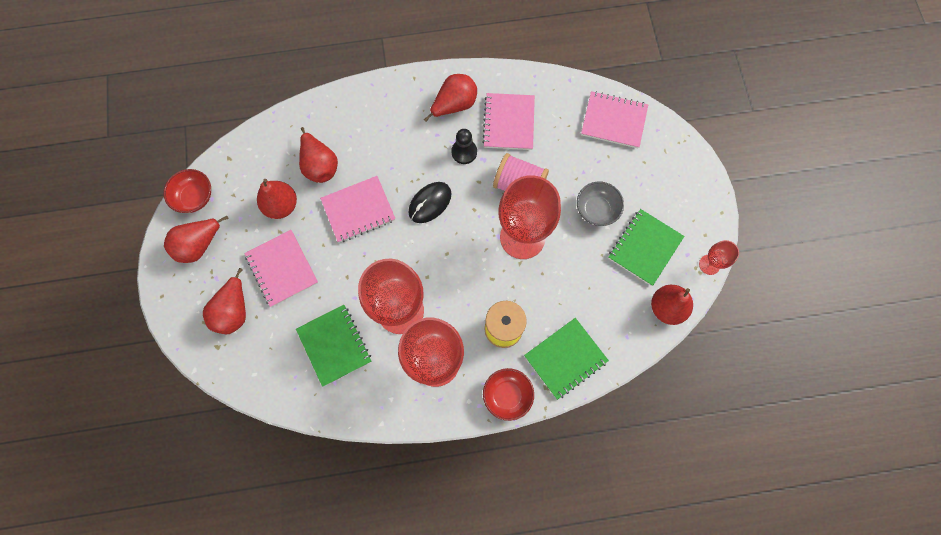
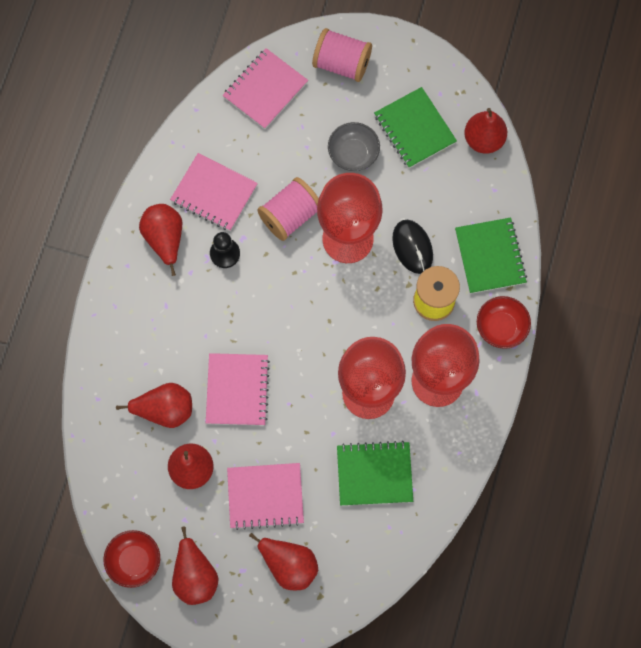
camera: 65 degrees left, 0 degrees up
(430, 203) = (265, 313): black mouse -> black mouse (412, 247)
(668, 167) = (342, 64): none -> pink spool
(709, 264) = (459, 79): red goblet -> none

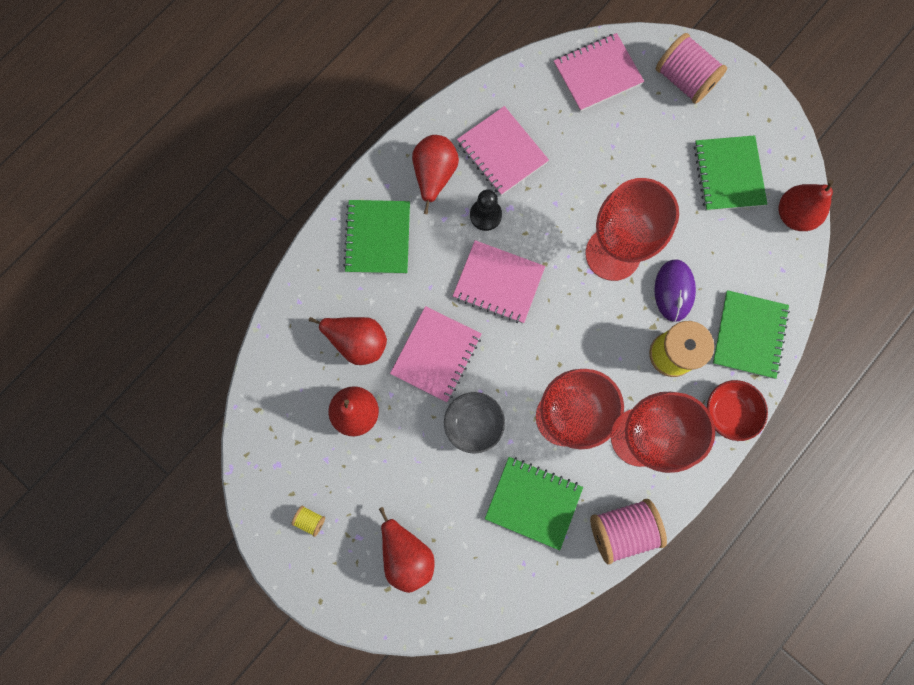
camera: 25 degrees right, 5 degrees up
(134, 560) = (259, 477): red bowl -> none
(140, 314) = (378, 238): none -> green notebook
(195, 575) = (310, 520): red pear -> yellow spool
(265, 496) = (415, 473): pink notebook -> pink notebook (498, 283)
(290, 216) = (566, 206): pink spool -> pink spool (622, 529)
(353, 154) = (656, 173): grey bowl -> grey bowl (473, 424)
(412, 247) = (674, 291): black mouse -> purple mouse

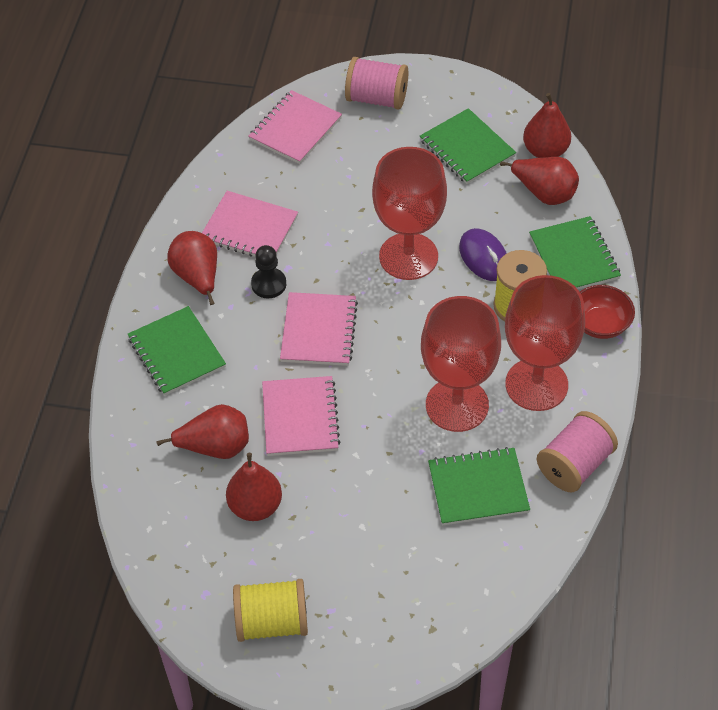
camera: 30 degrees left, 25 degrees down
(310, 520) = (272, 622): yellow spool -> yellow spool, size x2.25
(406, 553) = (388, 597): red pear -> red pear (544, 193)
(473, 424) = (376, 455): grey bowl -> none
(498, 283) = (319, 331): pink notebook -> pink notebook turned 75 degrees counterclockwise

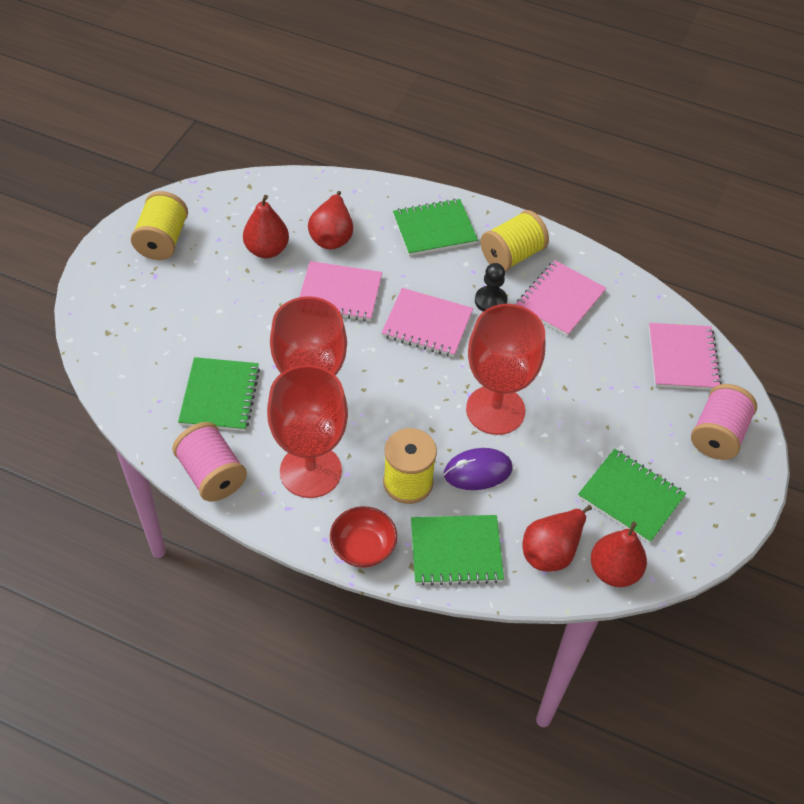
camera: 100 degrees right, 0 degrees up
(197, 277) = (512, 255): red pear -> yellow spool
(295, 129) = (682, 358): pink notebook -> pink notebook turned 45 degrees clockwise
(467, 148) = (630, 497): green notebook -> green notebook turned 60 degrees clockwise

